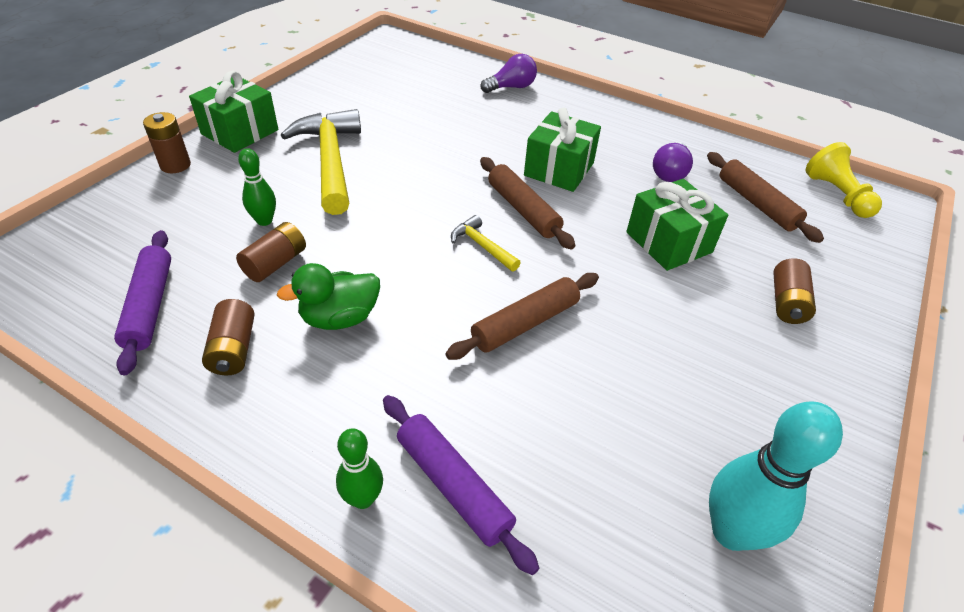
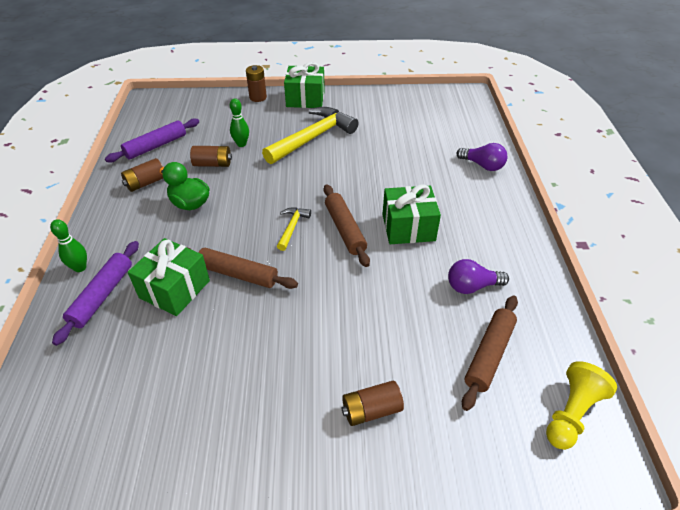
camera: 60 degrees right, 0 degrees up
(523, 210) = (345, 229): brown rolling pin -> brown rolling pin turned 45 degrees counterclockwise
(668, 242) = (380, 314): green gift -> green gift (174, 289)
(731, 531) = (126, 433): turquoise bowling pin -> none

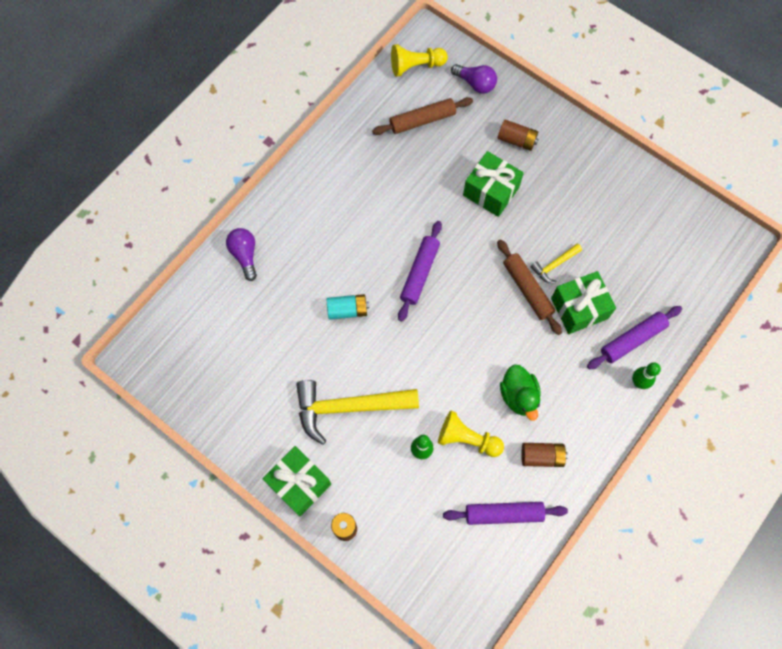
camera: 140 degrees left, 25 degrees up
(213, 164) = (467, 439): brown battery -> yellow pawn
(292, 227) = (456, 305): yellow hammer -> yellow hammer (554, 265)
(345, 229) = (419, 273): brown rolling pin -> purple rolling pin
(373, 178) = (347, 310): none -> turquoise battery
(408, 227) = (372, 240): green gift -> green gift (491, 191)
(472, 286) = (382, 164): purple light bulb -> purple light bulb (475, 83)

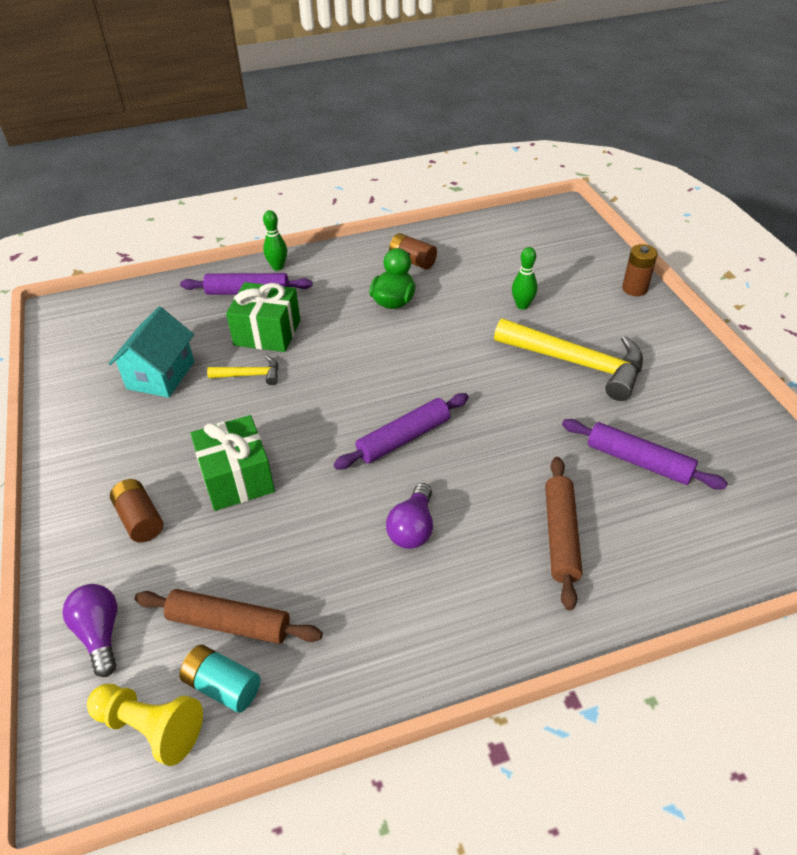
camera: 145 degrees left, 25 degrees down
(245, 255) = (631, 576): purple light bulb -> purple light bulb (412, 528)
(299, 484) = (667, 332): green gift -> none
(347, 310) = (520, 444): turquoise battery -> turquoise battery (223, 686)
(467, 439) = (470, 295): yellow pawn -> none
(504, 514) = (478, 245): purple rolling pin -> purple rolling pin (638, 461)
(527, 289) = (300, 369): brown rolling pin -> brown rolling pin (561, 536)
(609, 231) = (161, 375): none -> turquoise house

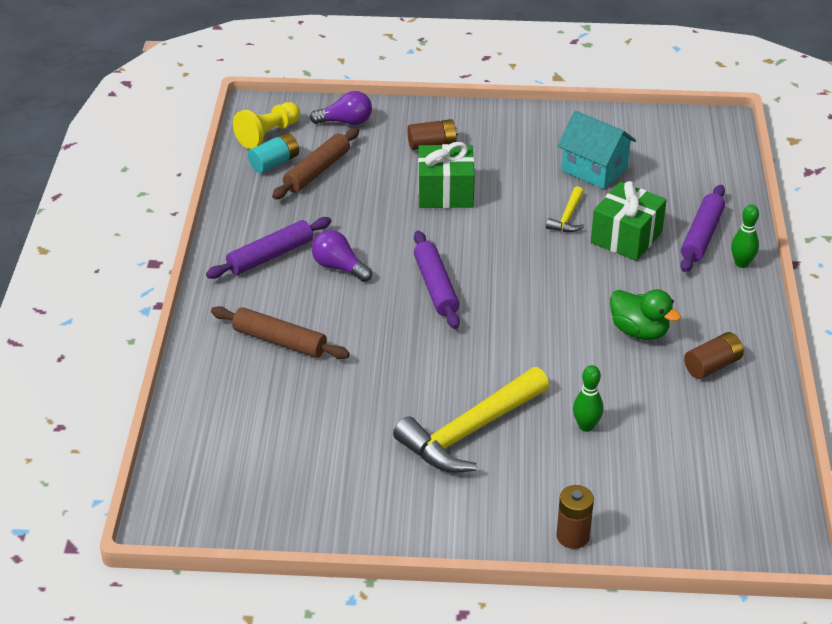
camera: 110 degrees right, 5 degrees down
(638, 461) = (321, 418): purple rolling pin -> purple rolling pin (270, 256)

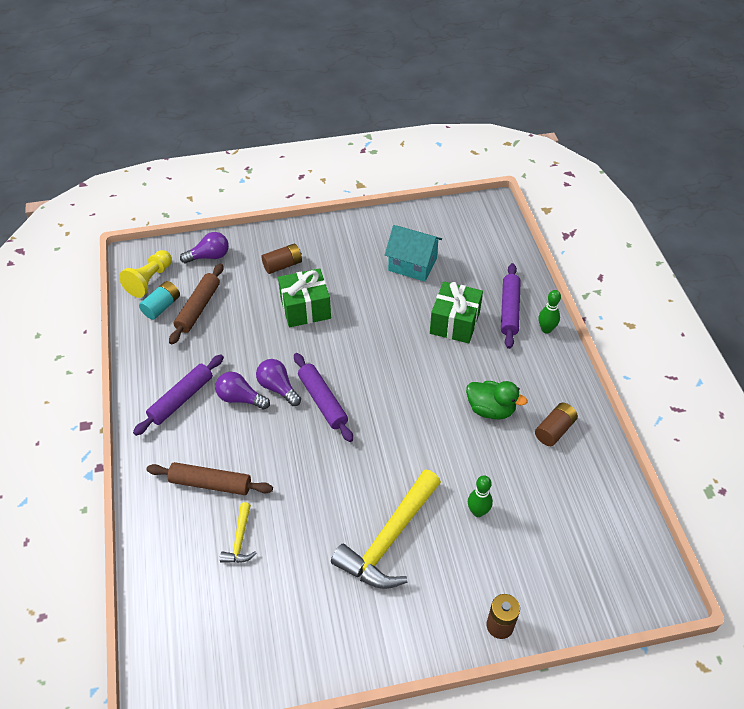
camera: 15 degrees left, 10 degrees up
(386, 265) = (278, 388): none -> purple light bulb
(567, 217) = (405, 313): yellow hammer -> yellow hammer (240, 540)

